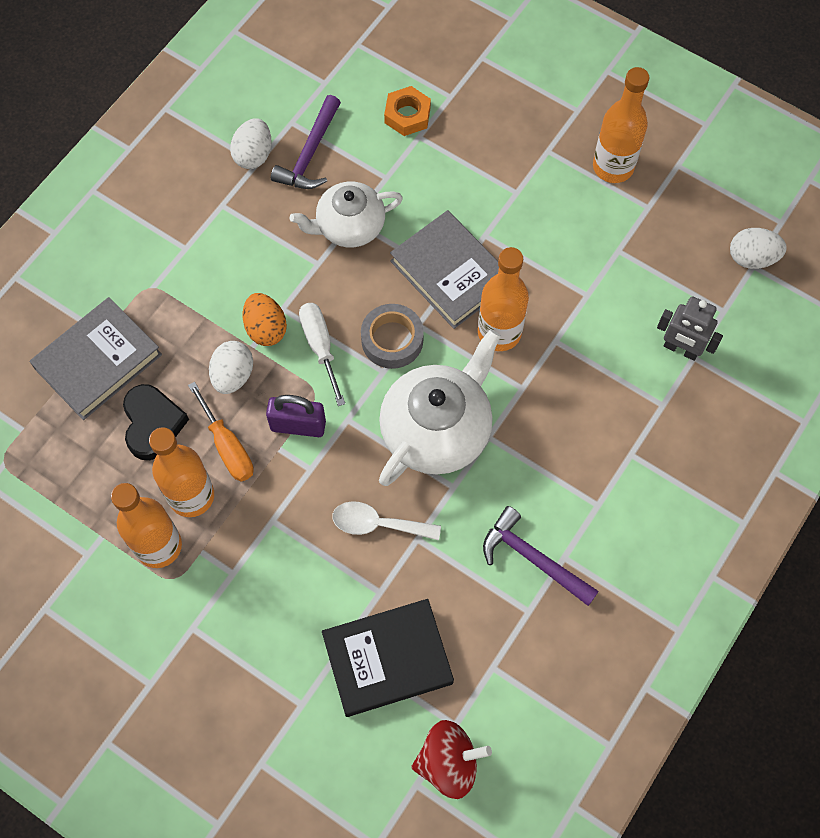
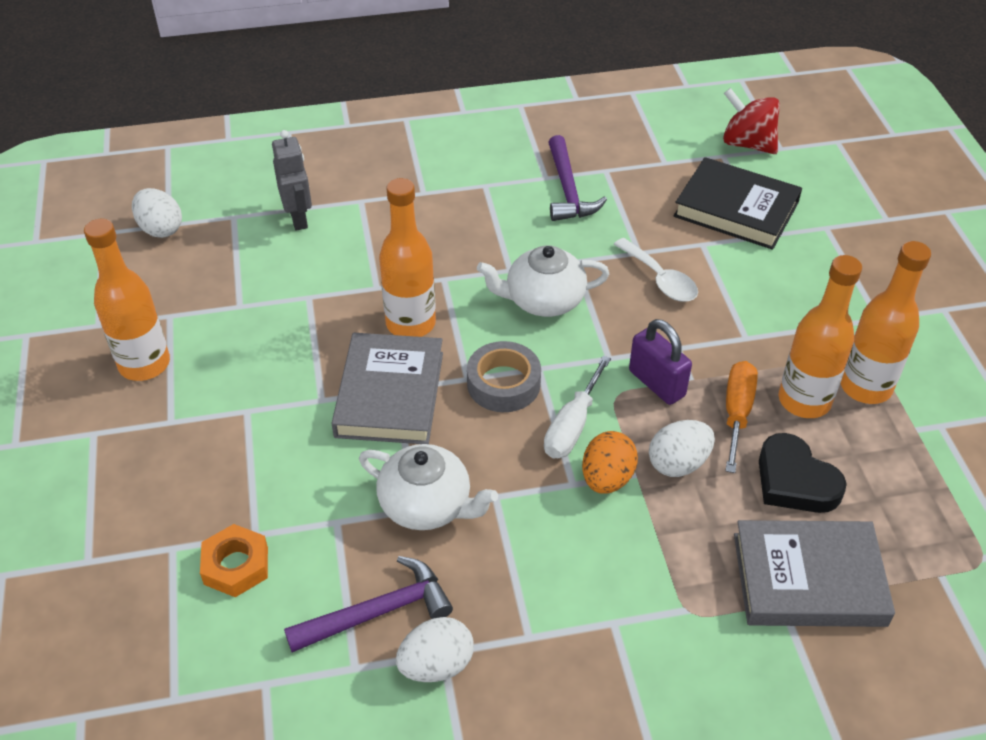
camera: 135 degrees left, 20 degrees down
(152, 424) = (795, 481): black heart -> black heart turned 75 degrees counterclockwise
(437, 429) = (543, 300): white teapot -> white teapot, size x0.66

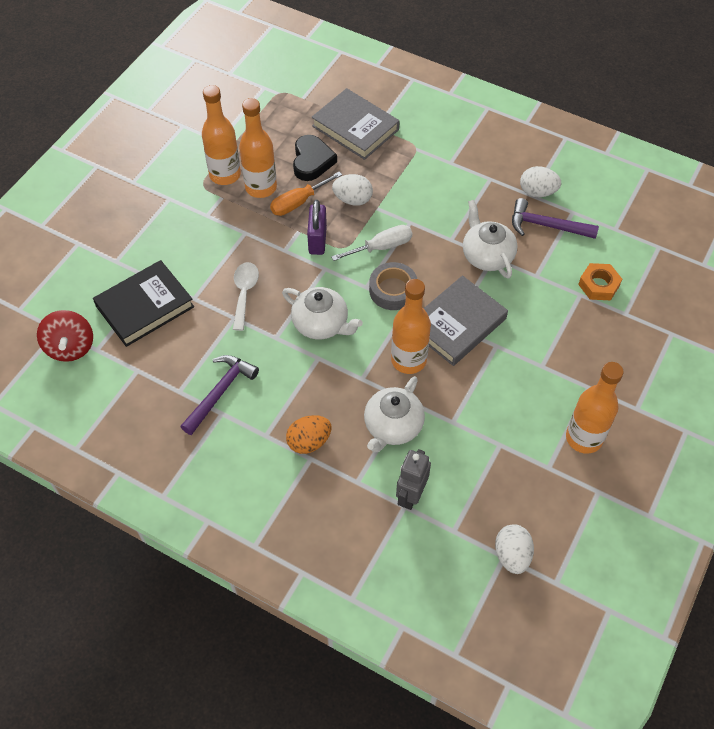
camera: 140 degrees left, 10 degrees up
(369, 258) = (392, 426): none -> white teapot
(607, 478) = (392, 214): orange egg -> orange egg (309, 442)
(736, 209) = (145, 306): black book -> black book turned 75 degrees clockwise

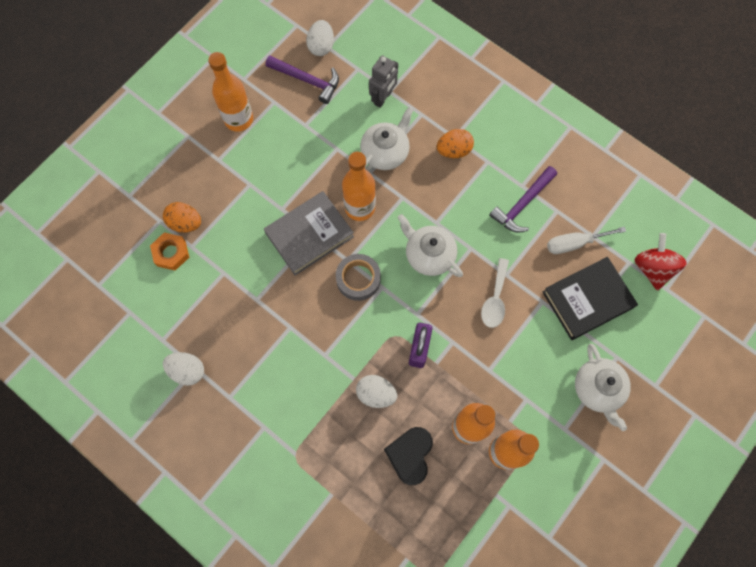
camera: 170 degrees left, 15 degrees up
(298, 202) = (432, 400): orange screwdriver -> none
(355, 128) = (355, 498): grey book -> none
(381, 247) = (358, 329): white screwdriver -> white screwdriver (574, 243)
(487, 255) = (261, 302): white teapot -> white teapot (597, 389)
(547, 226) = (193, 327): purple hammer -> purple hammer (307, 80)
(596, 315) = (185, 223): none -> orange egg

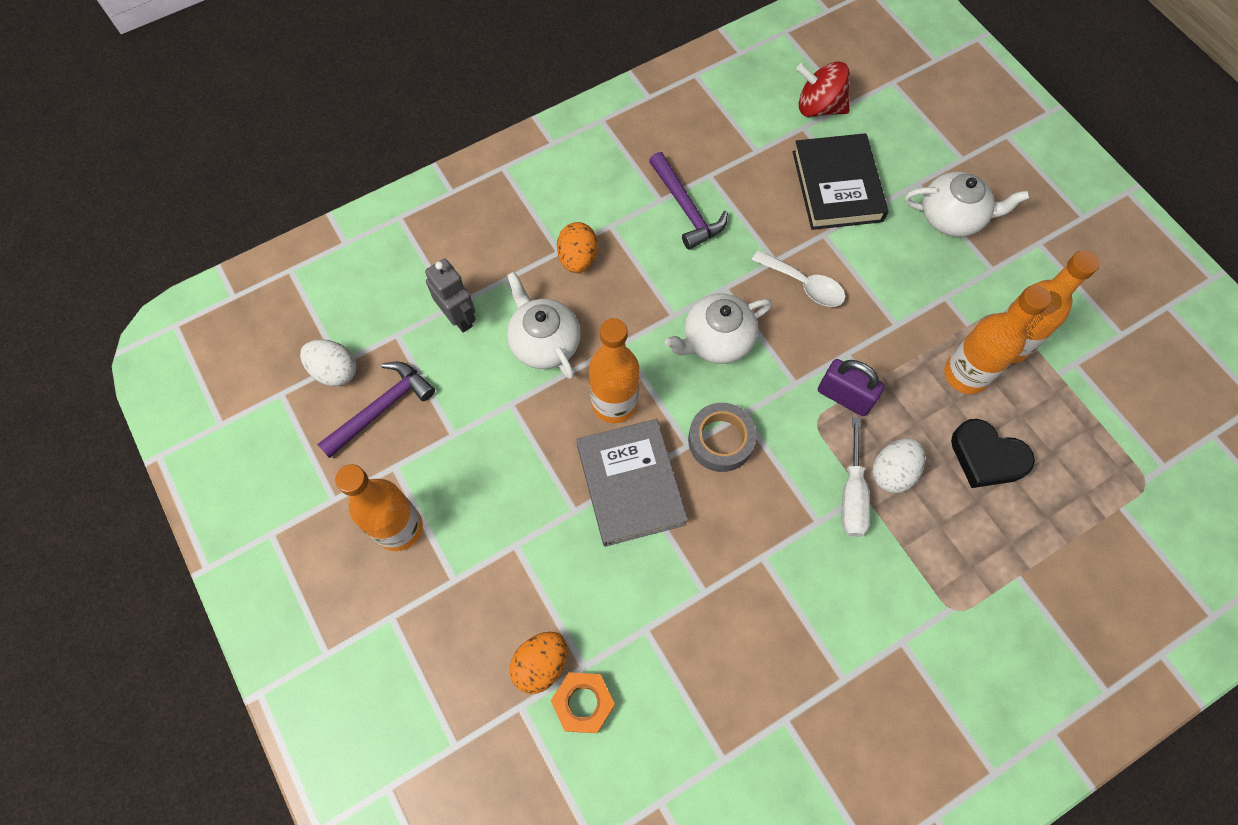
camera: 70 degrees left, 5 degrees down
(187, 371) = (785, 732): white egg -> none
(574, 243) = (759, 173): white screwdriver -> white screwdriver (852, 494)

